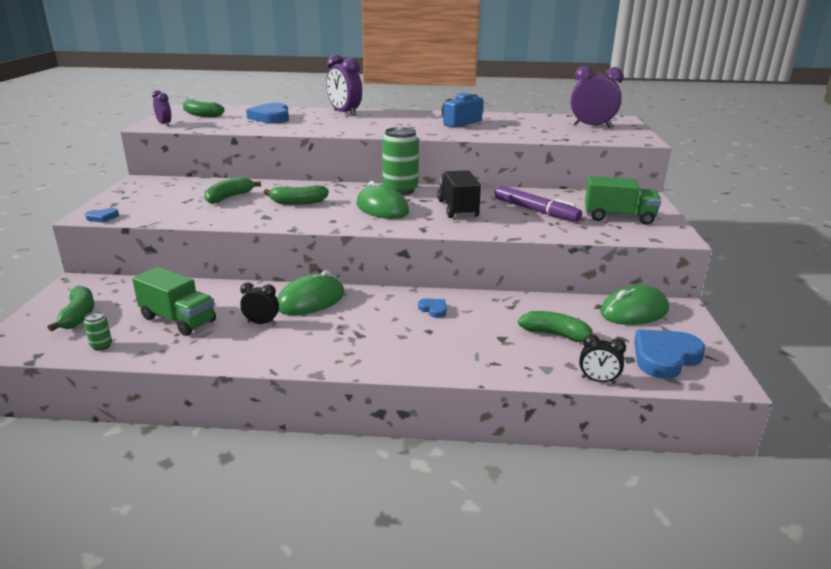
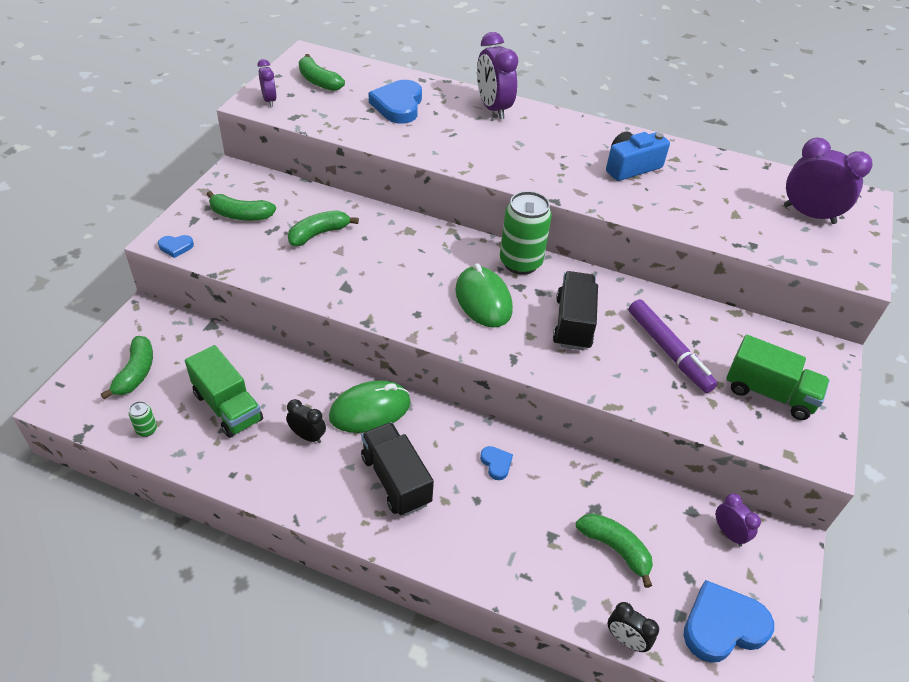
camera: 15 degrees right, 20 degrees up
(298, 202) = (391, 263): green banana -> green banana (240, 215)
(353, 333) = (396, 480): none -> black truck
(634, 311) = (728, 533): green mouse -> purple clock

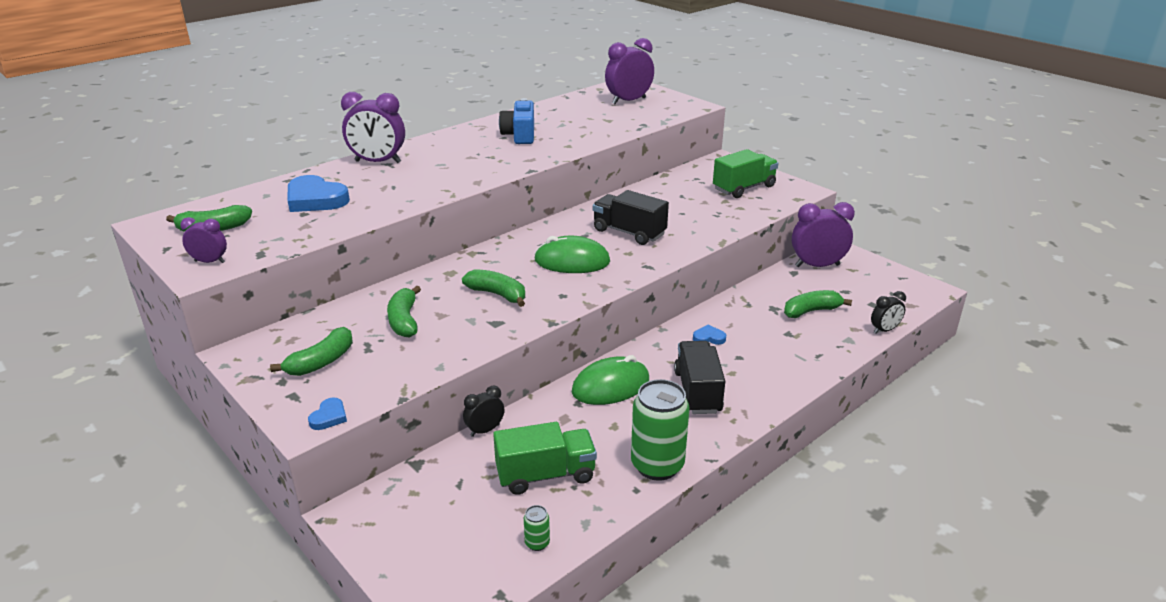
camera: 60 degrees left, 15 degrees down
(136, 373) = (443, 538): green banana -> green banana (497, 294)
(307, 436) = (618, 430): black clock -> black clock (485, 430)
(370, 410) = (610, 386): green mouse -> green mouse turned 60 degrees clockwise
(396, 480) = (697, 392): black truck -> black truck turned 90 degrees clockwise
(520, 263) = (542, 234): green can -> green can (657, 465)
(668, 351) = (684, 207): purple marker -> none
(722, 626) = (885, 291): blue heart -> none
(728, 533) = (817, 265): purple clock -> purple clock, size x1.84

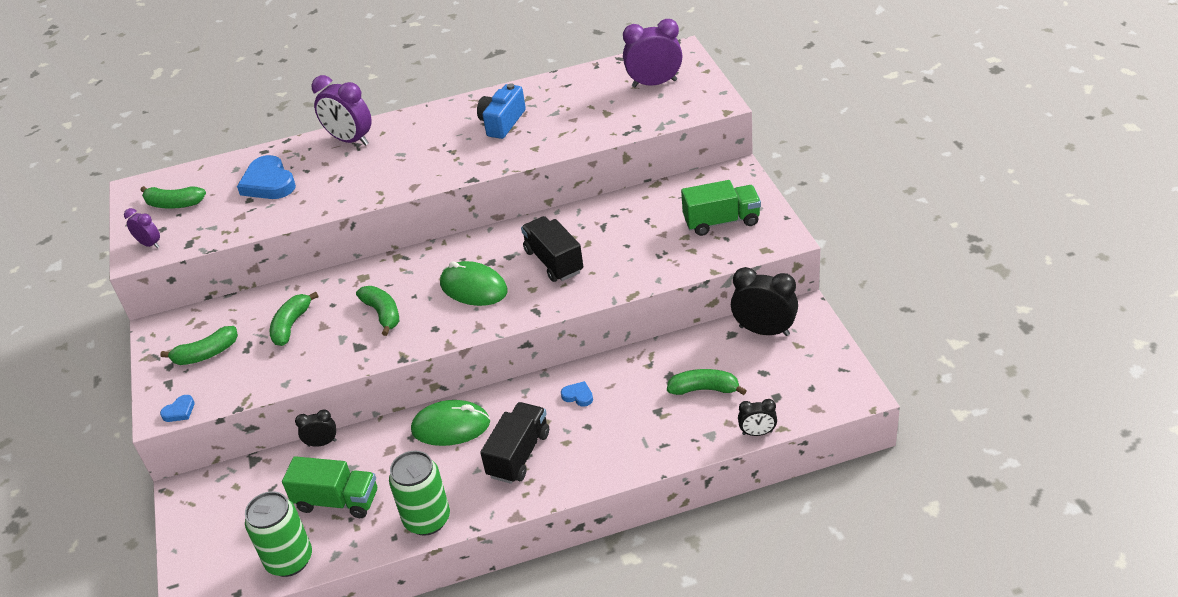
camera: 30 degrees right, 10 degrees up
(537, 543) = (289, 560): green can -> green can, size x2.38
(817, 265) = (764, 331): purple clock -> black clock

